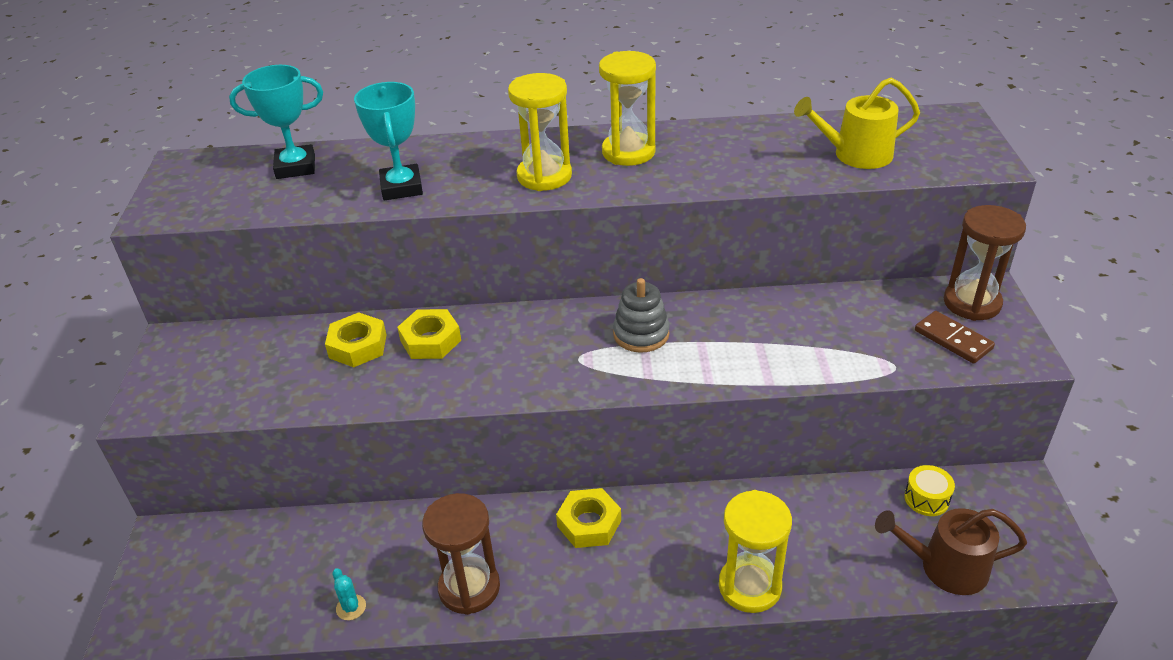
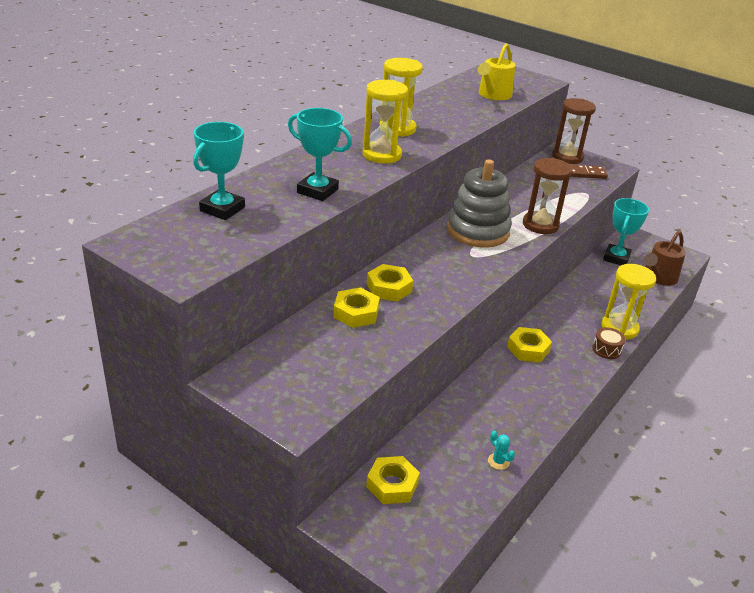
camera: 55 degrees left, 5 degrees down
(242, 545) = (392, 485): none -> yellow nut
(351, 607) = (498, 461): turquoise cactus -> turquoise cactus turned 45 degrees clockwise
(469, 588) = (530, 411): brown hourglass -> brown hourglass (540, 225)
(641, 334) = (477, 231): grey stacking toy -> grey stacking toy, size x1.70
(681, 597) = (606, 349): none -> brown drum
(926, 499) = (616, 258): yellow drum -> turquoise trophy

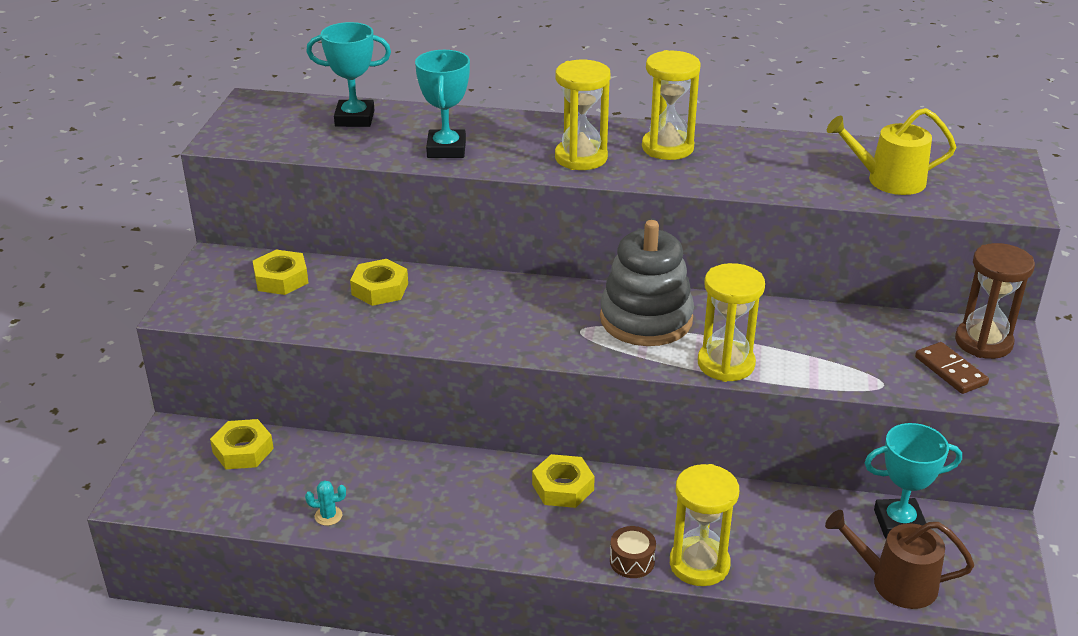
camera: 65 degrees right, 0 degrees up
(389, 288) = (447, 294): yellow nut -> yellow nut (281, 279)
(498, 461) = (328, 516): turquoise cactus -> turquoise cactus turned 60 degrees clockwise
(540, 225) = (726, 364): brown hourglass -> yellow hourglass

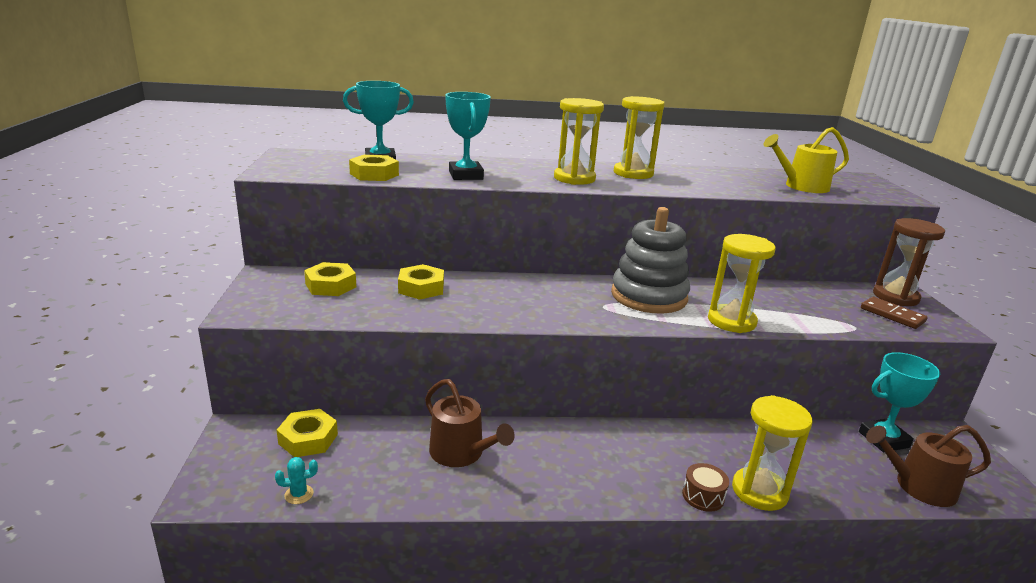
camera: 15 degrees left, 10 degrees down
(328, 516) = (409, 489): turquoise cactus -> turquoise cactus (299, 494)
(393, 483) = (461, 453): none -> brown watering can
(563, 487) = (610, 440): yellow nut -> yellow nut (374, 174)

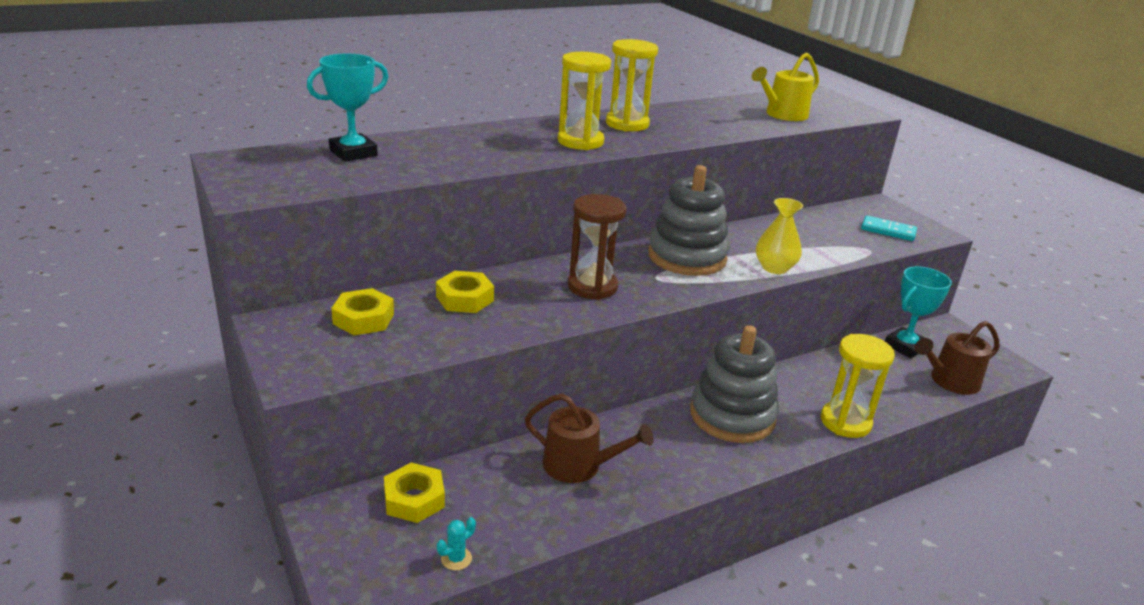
camera: 25 degrees left, 5 degrees up
(374, 174) = (370, 174): yellow nut -> none
(466, 175) = (470, 157): turquoise trophy -> none
(639, 452) = (732, 416): none -> grey stacking toy
(703, 496) = (807, 440): brown drum -> none
(731, 321) = (774, 268): yellow hourglass -> yellow vase
(892, 315) = (888, 231): brown domino -> turquoise domino
(895, 297) = (878, 211): brown hourglass -> brown hourglass (592, 287)

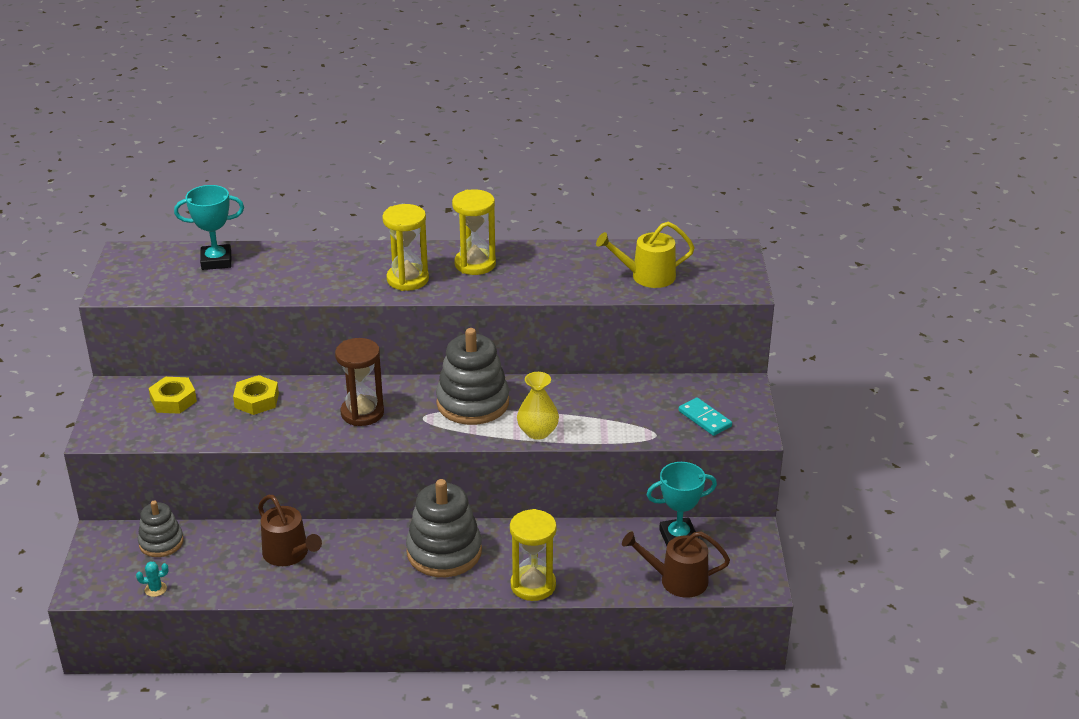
camera: 30 degrees right, 5 degrees up
(414, 499) = (161, 542): yellow nut -> grey stacking toy

